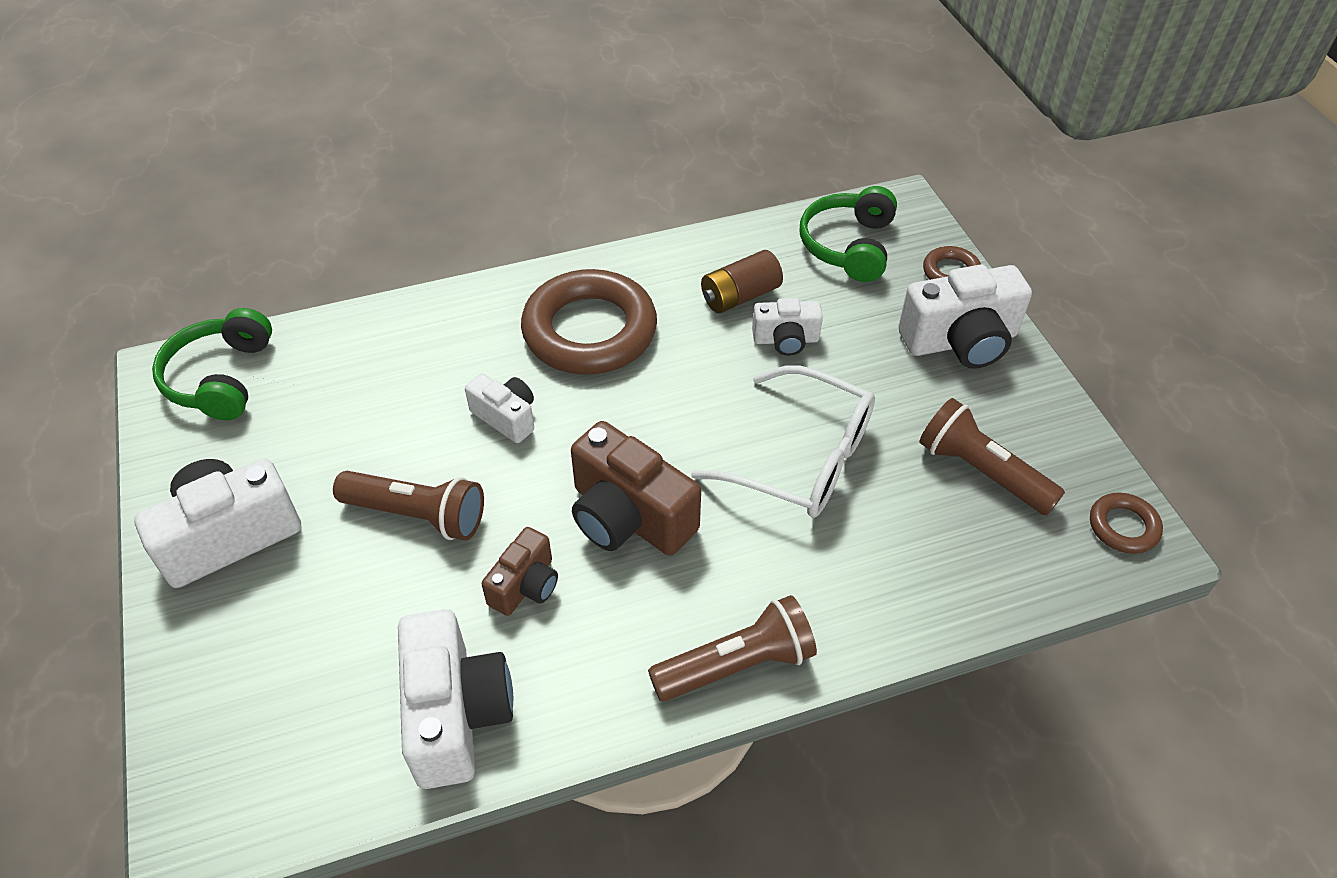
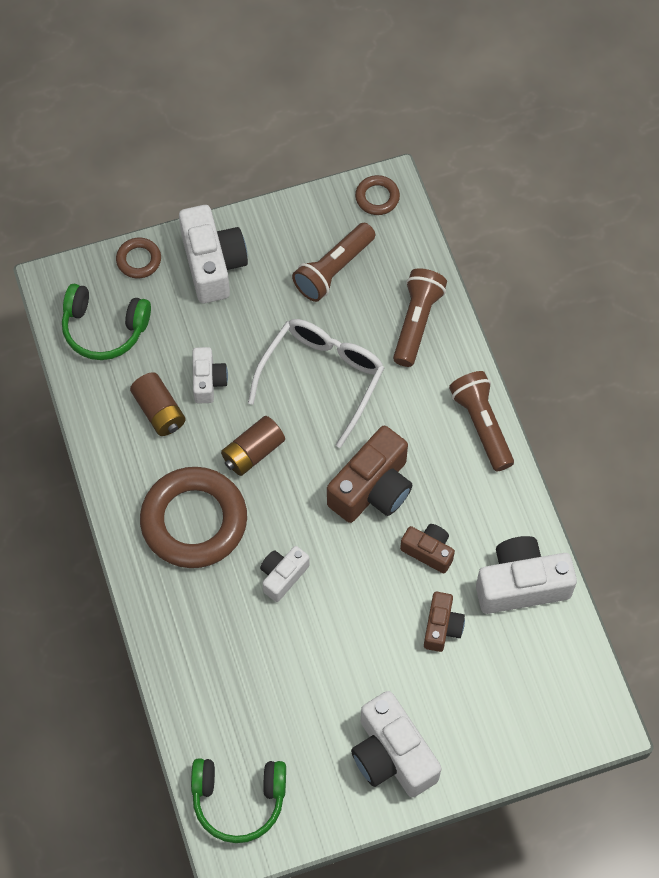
camera: 90 degrees left, 15 degrees up
(404, 600) = (442, 627): none -> brown camera
(418, 515) = (372, 627): brown flashlight -> brown flashlight (416, 322)
(685, 385) = (253, 452): none -> brown battery

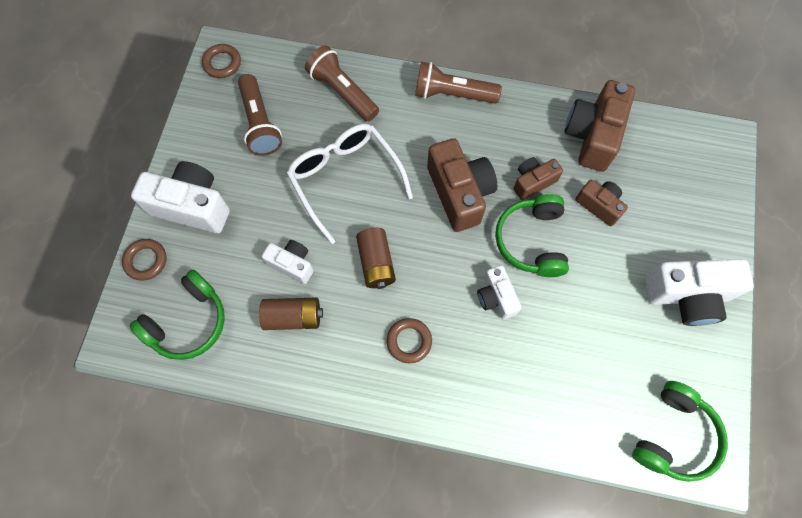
camera: 60 degrees left, 5 degrees up
(194, 521) = (409, 341): brown ring -> brown ring, size x0.45
(362, 581) = (532, 241): none -> green headphones
(521, 584) = (592, 136): white camera -> brown camera

